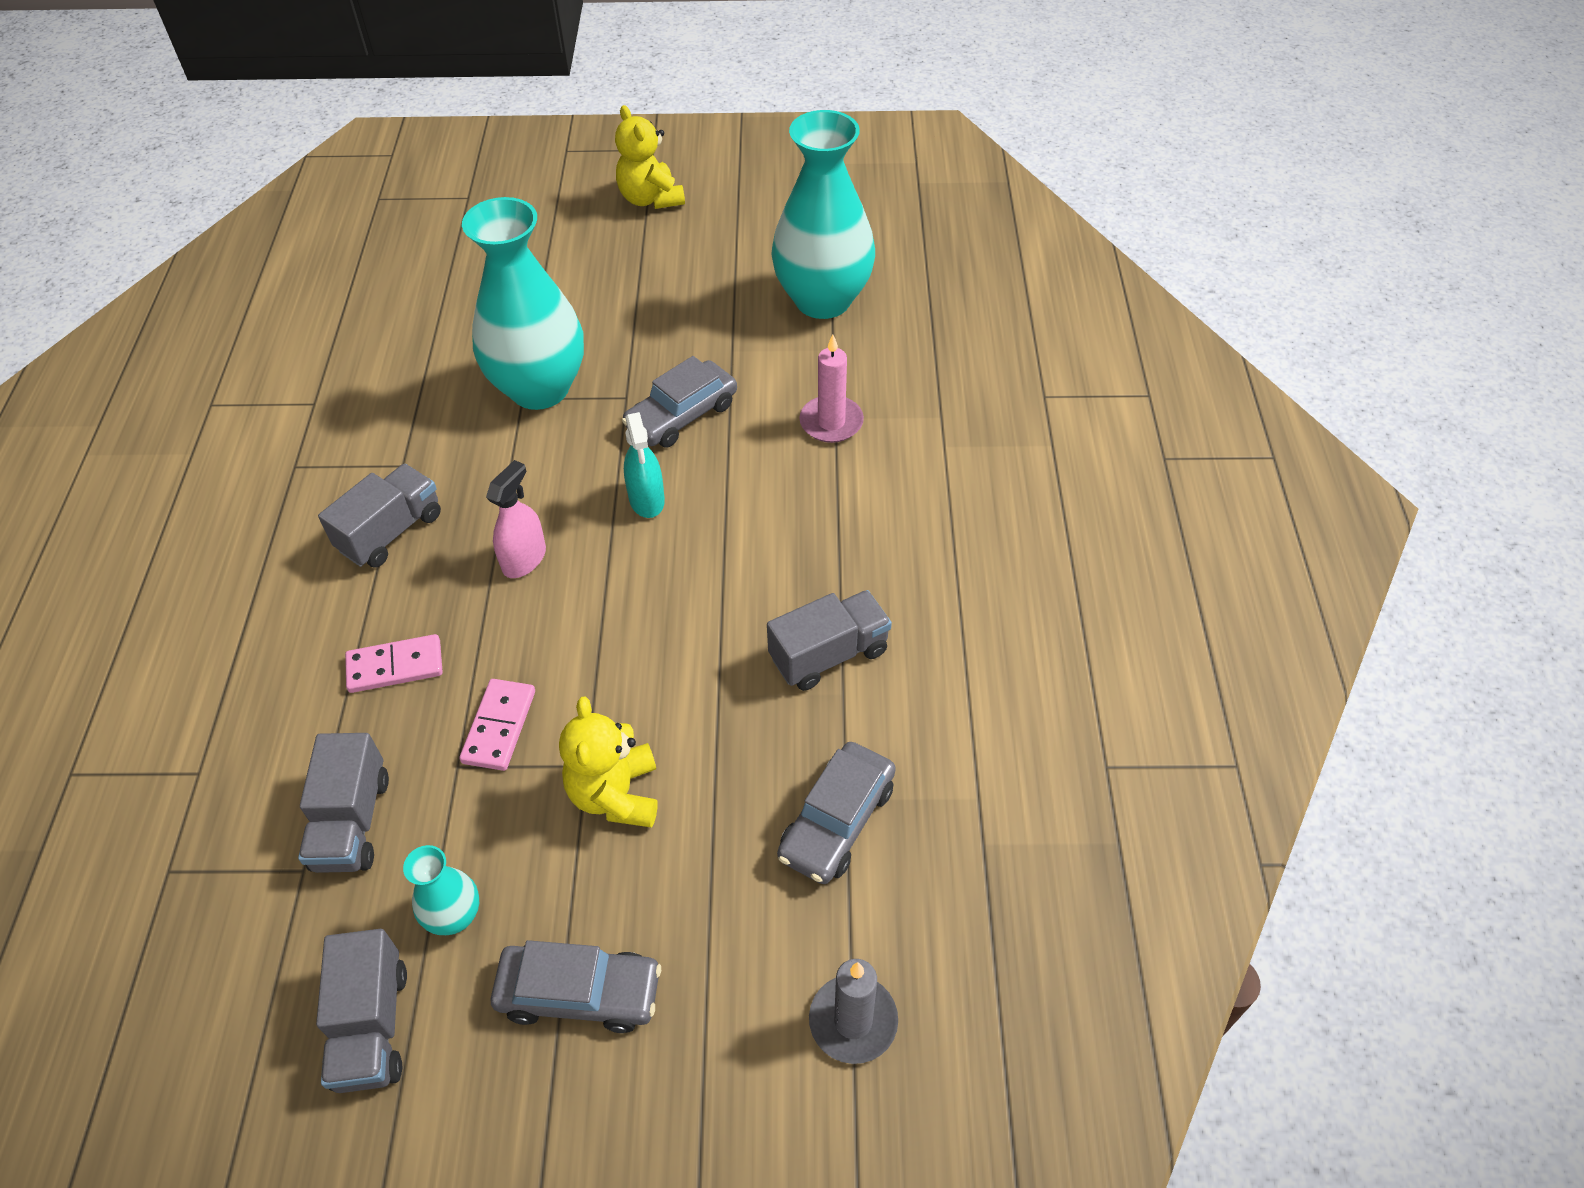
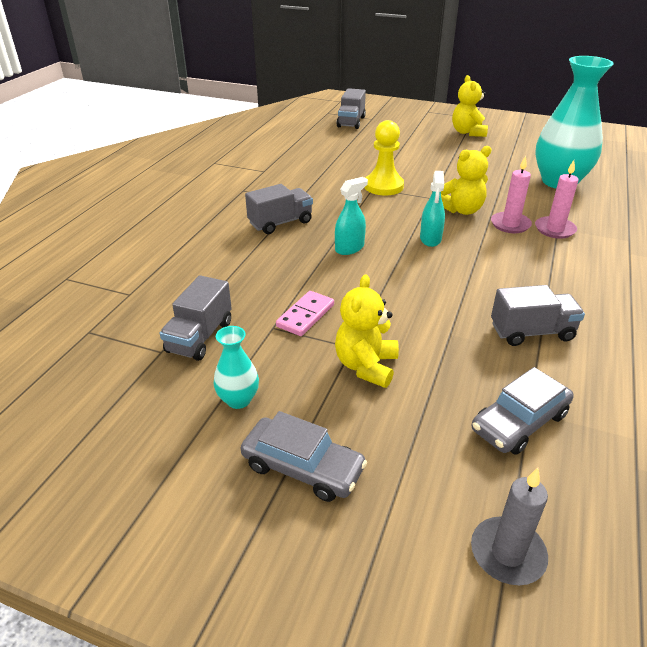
camera: 20 degrees right, 15 degrees down
(372, 1026) = (160, 443): grey truck -> grey truck (351, 122)
(395, 666) = (257, 275): pink domino -> none
(524, 559) = (349, 248): pink spray bottle -> turquoise spray bottle
(539, 388) = (383, 186): turquoise vase -> yellow pawn
(681, 415) = (462, 210): grey car -> yellow teddy bear
(763, 429) = (510, 224): none -> pink candle

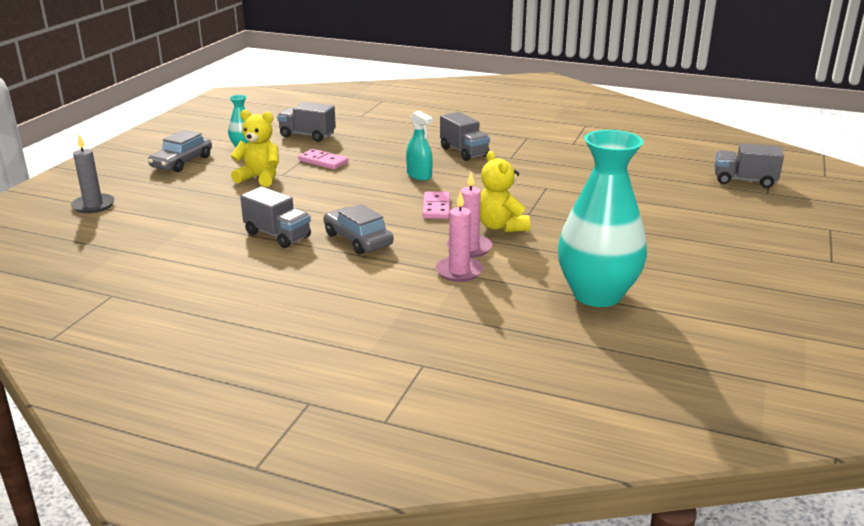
camera: 90 degrees right, 10 degrees down
(383, 186) = (552, 192): yellow pawn -> none
(430, 239) = (436, 208): turquoise spray bottle -> pink domino
(467, 132) = (755, 250): yellow teddy bear -> none
(519, 422) = (183, 219): grey car -> grey car (358, 240)
(531, 332) = (277, 235): grey truck -> grey truck turned 45 degrees counterclockwise

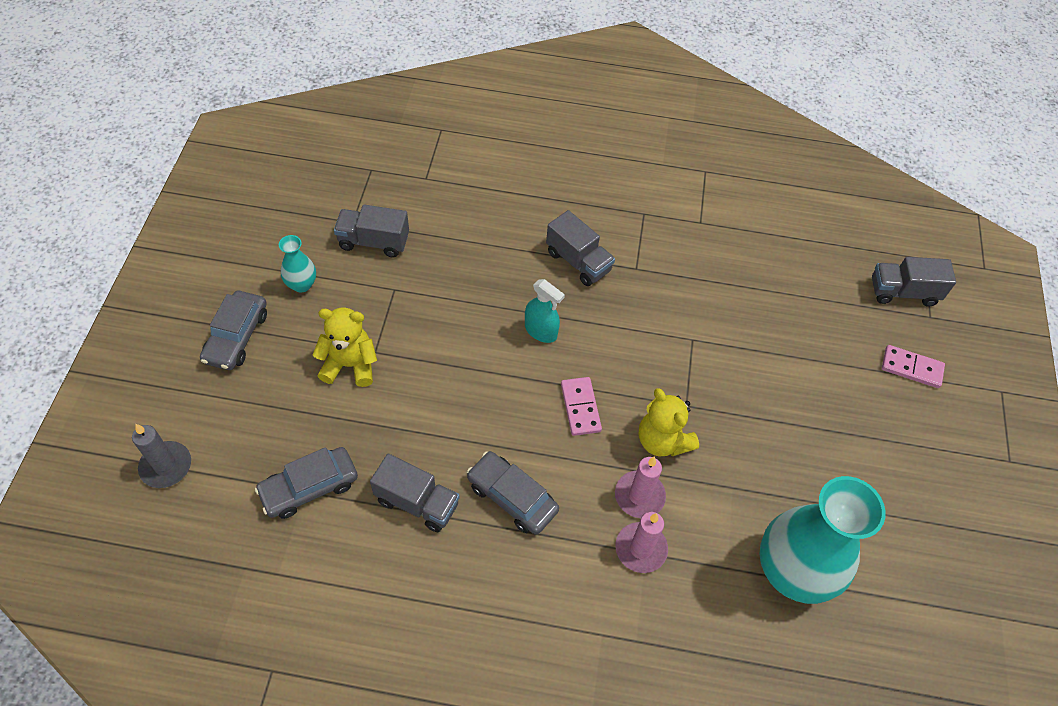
camera: 15 degrees left, 30 degrees up
(196, 222) = (309, 487): none -> grey car
(323, 161) = (415, 310): pink domino -> pink domino (911, 368)

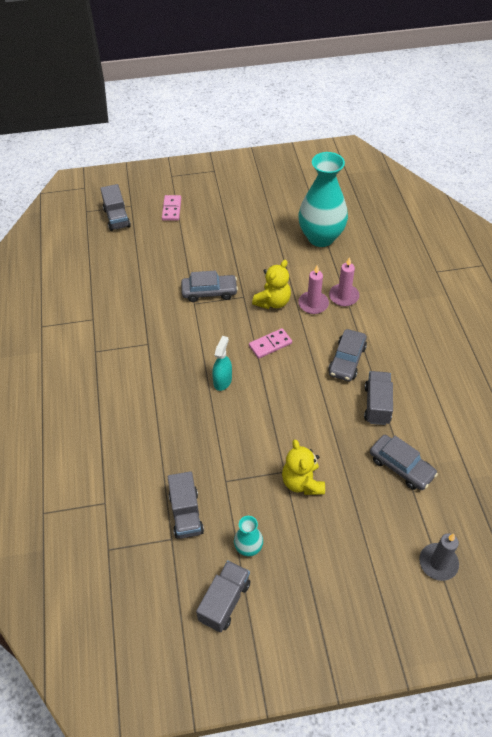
camera: 105 degrees left, 5 degrees down
(236, 336) = (316, 571): grey car -> grey car (209, 292)
(578, 261) = (154, 377): grey truck -> grey truck (224, 601)

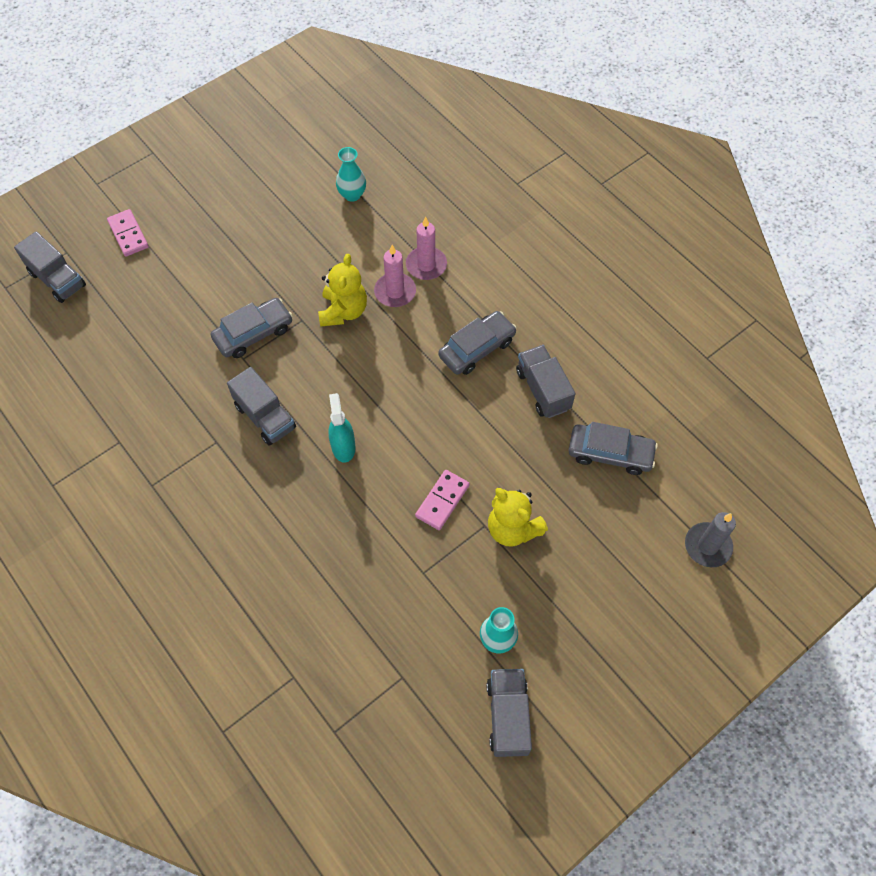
camera: 30 degrees left, 10 degrees up
(186, 514) = (401, 638): grey truck -> grey truck (265, 417)
(270, 345) = (374, 371): pink domino -> pink domino (442, 501)
(321, 237) = (352, 195): turquoise vase -> turquoise vase, size x0.45
(347, 360) = (477, 348): grey car -> grey car turned 120 degrees counterclockwise

